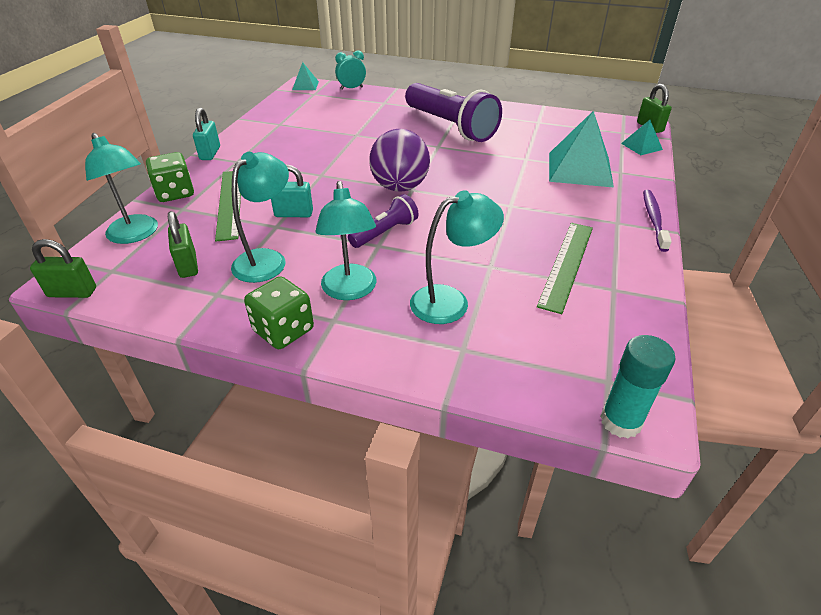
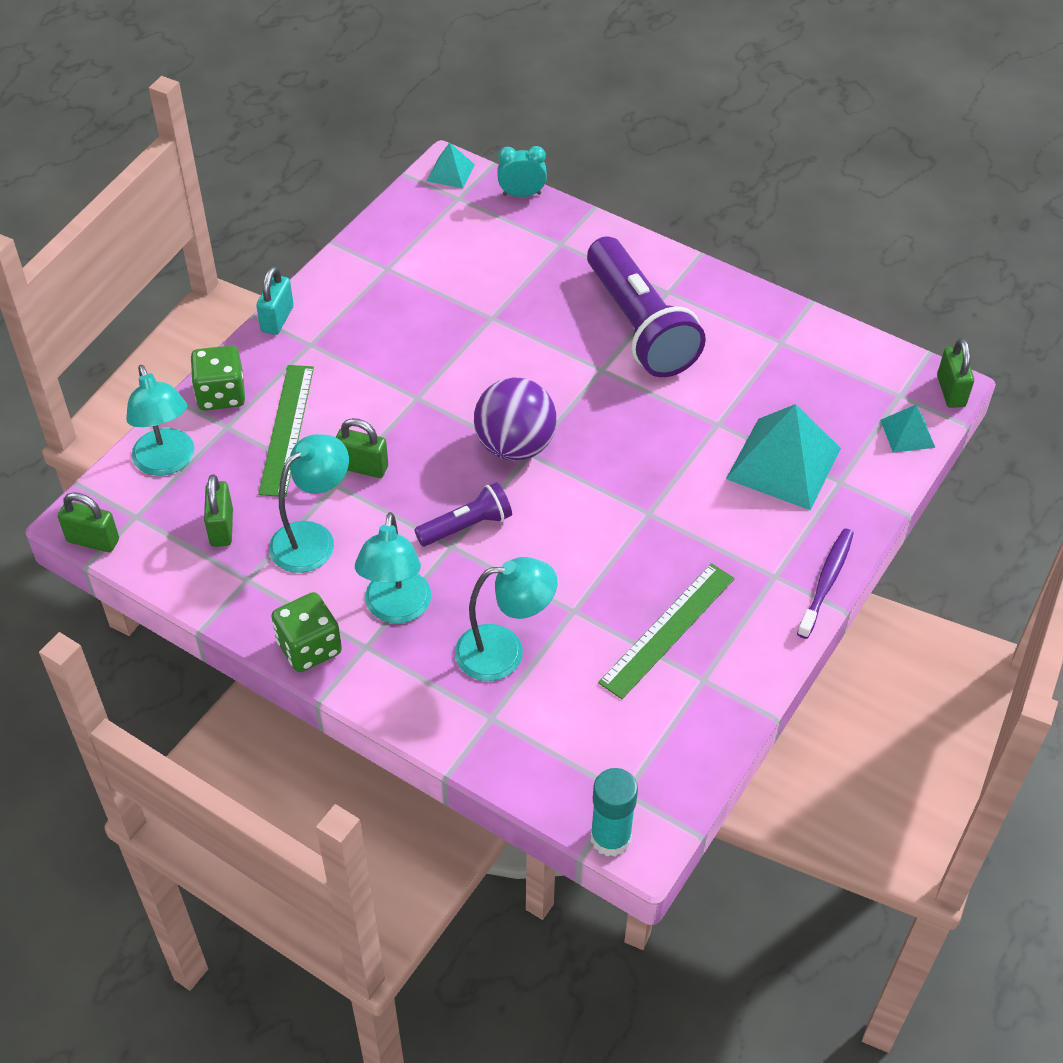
camera: 15 degrees right, 10 degrees up
(294, 214) = (362, 467): turquoise padlock -> green padlock

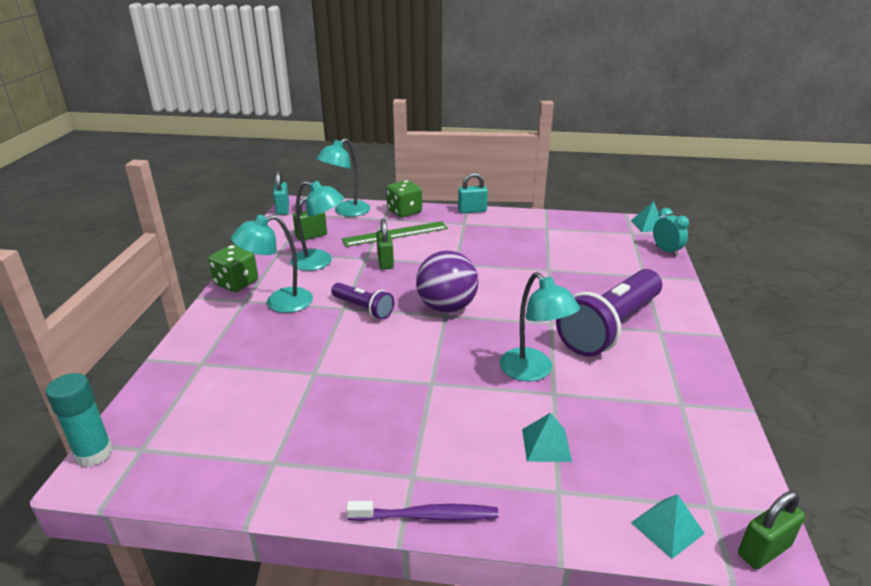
camera: 65 degrees right, 20 degrees down
(93, 540) = (283, 209): green padlock -> turquoise padlock
(504, 651) = (262, 353): turquoise lamp -> turquoise lamp (533, 371)
(667, 630) = (317, 426): green ruler -> none
(784, 463) = (546, 445): turquoise pyramid -> turquoise pyramid, size x0.50

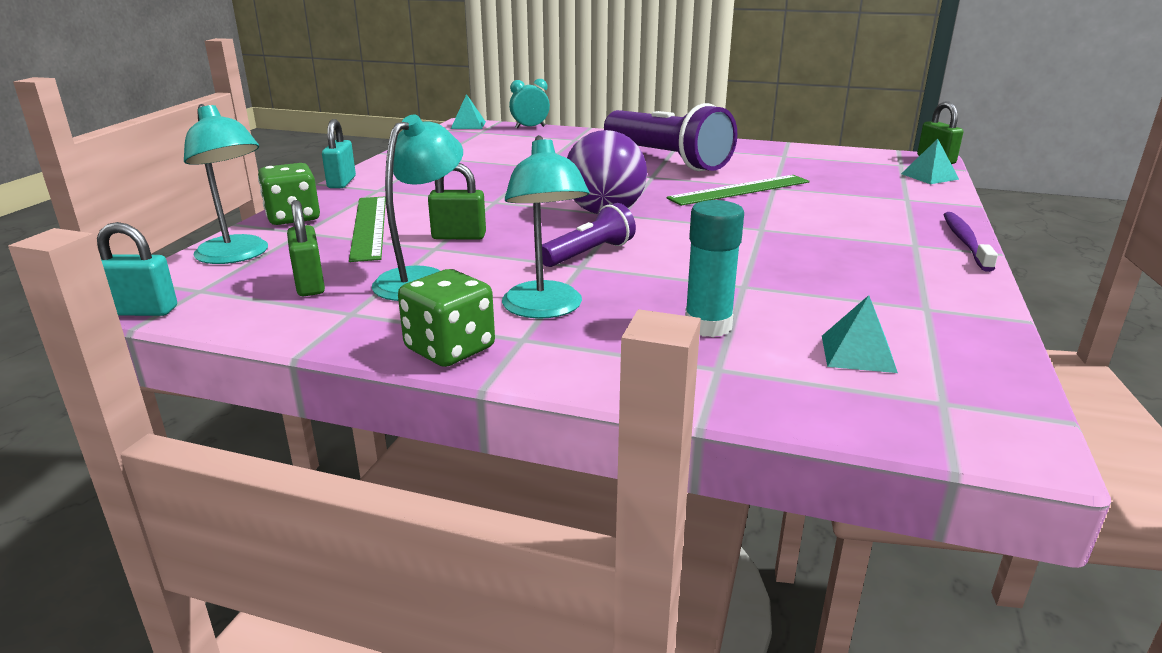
camera: 80 degrees left, 5 degrees down
(94, 453) = (973, 445): turquoise glue stick -> turquoise glue stick (708, 326)
(533, 371) = (740, 190): turquoise lamp -> green ruler
(546, 445) = (850, 196): turquoise pyramid -> turquoise pyramid (858, 353)

